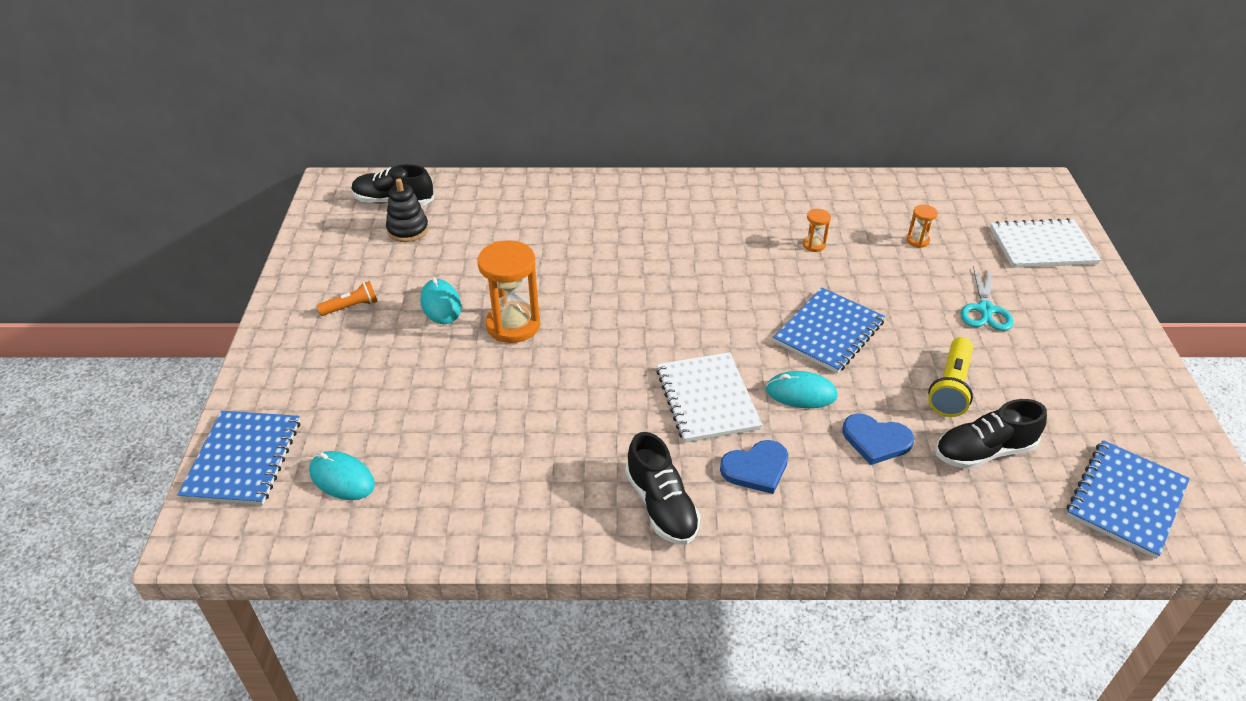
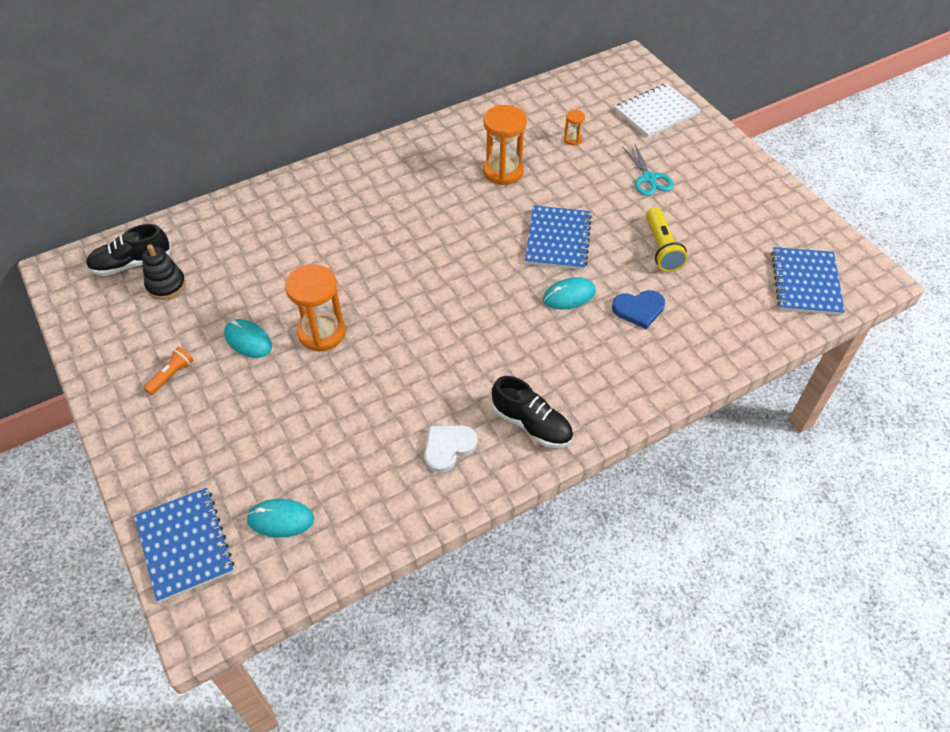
camera: 30 degrees left, 10 degrees up
(554, 487) = (448, 447): none -> white heart
(707, 399) = (509, 329): white notebook -> none
(756, 468) = (576, 366): blue heart -> none
(814, 245) = (503, 171): orange hourglass -> orange hourglass, size x2.15
(984, 451) = (708, 287): black shoe -> none

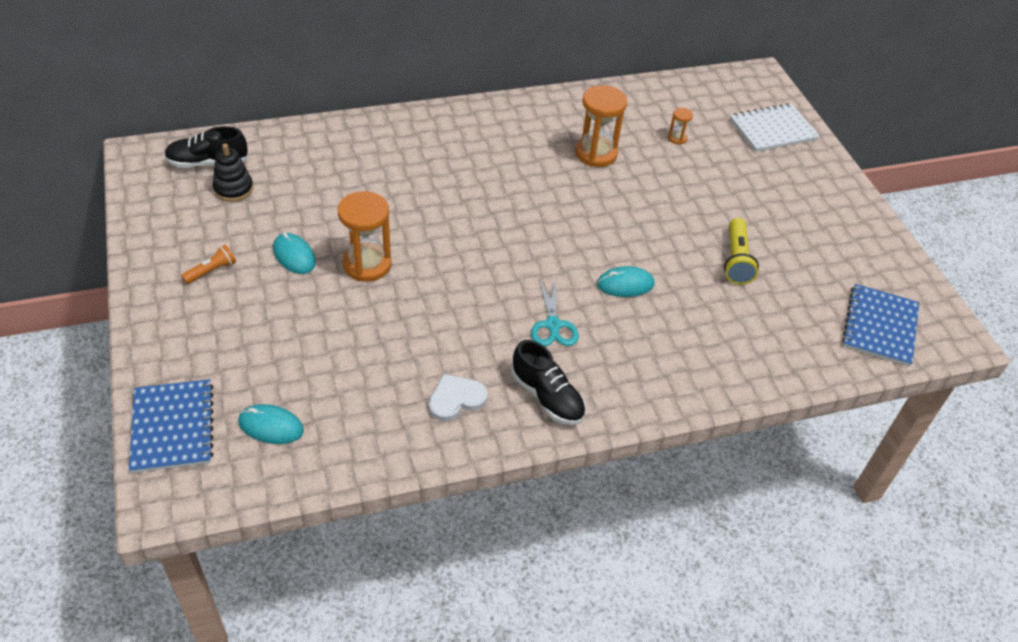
camera: 10 degrees right, 5 degrees down
(558, 239) = (631, 229): blue notebook -> none
(639, 309) = (693, 313): blue heart -> none
(649, 178) = (744, 191): turquoise scissors -> turquoise scissors (553, 325)

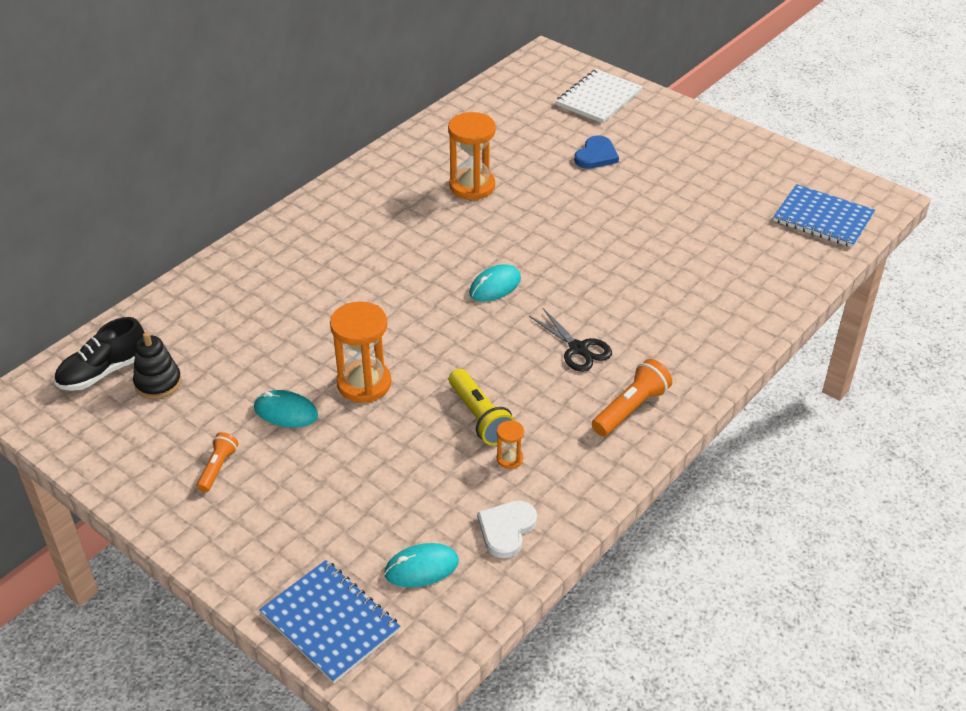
camera: 30 degrees left, 5 degrees down
(456, 399) = (559, 453): white heart -> white heart (506, 529)
(547, 397) = (631, 409): black shoe -> orange flashlight
(553, 325) = (578, 349): turquoise scissors -> black scissors
(625, 284) = (604, 284): turquoise mouse -> turquoise mouse (495, 286)
(677, 138) = (528, 141): orange hourglass -> orange hourglass (509, 459)
(723, 176) = (596, 155): none -> blue heart
(736, 260) = (671, 220): yellow flashlight -> yellow flashlight (479, 417)
(880, 326) = (823, 218): blue notebook -> blue notebook turned 45 degrees counterclockwise

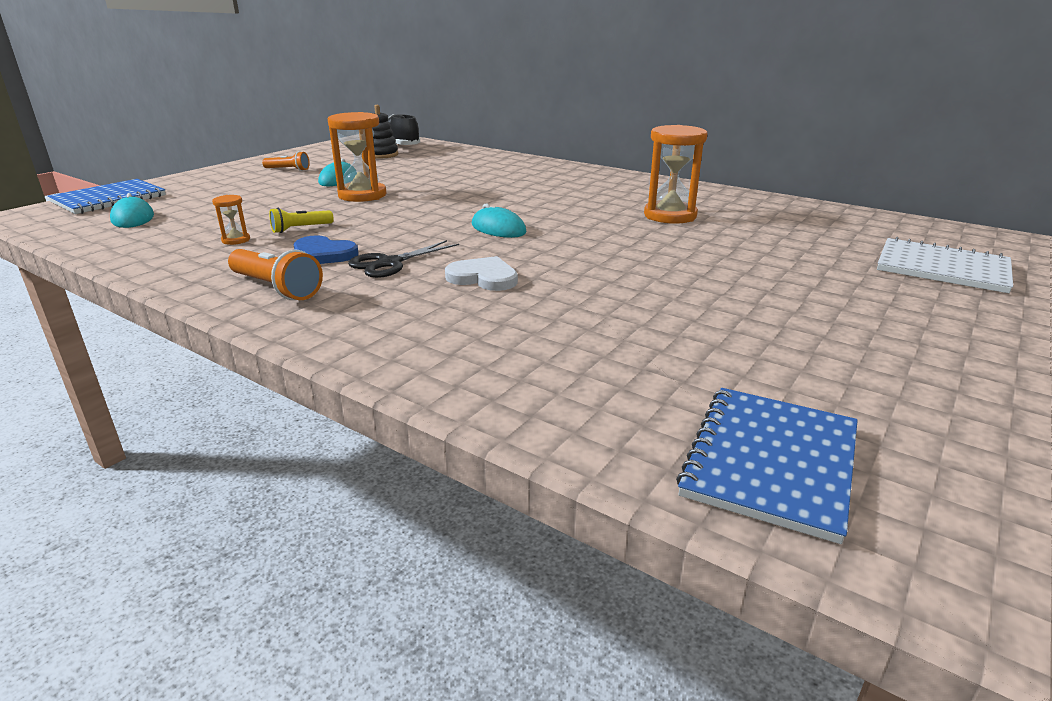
camera: 85 degrees right, 15 degrees down
(479, 417) = (300, 229): yellow flashlight -> yellow flashlight, size x0.63
(506, 529) = (146, 241): white heart -> white heart (483, 277)
(596, 155) = (791, 268): blue heart -> blue heart (323, 254)

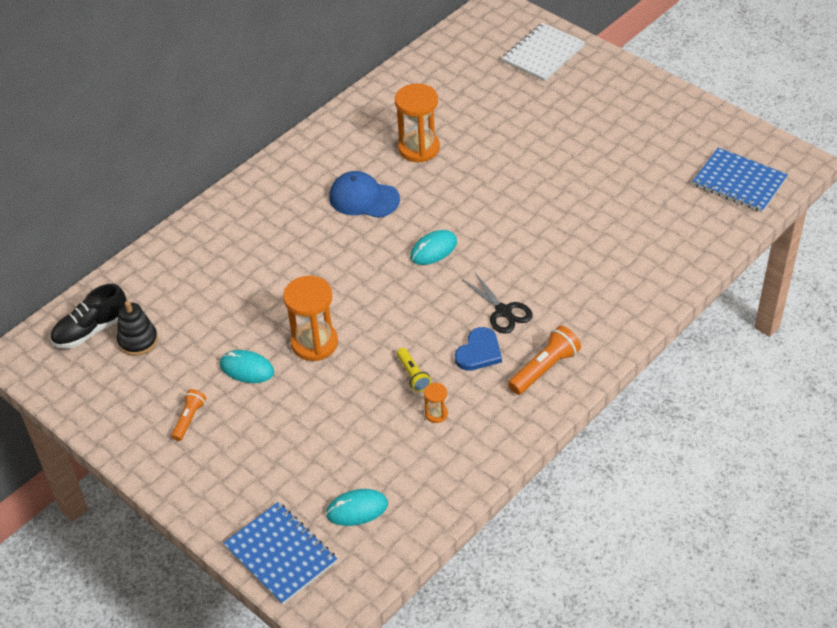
camera: 80 degrees left, 20 degrees up
(483, 277) = (536, 261): white heart -> none
(573, 200) = (364, 198): none -> blue cap

